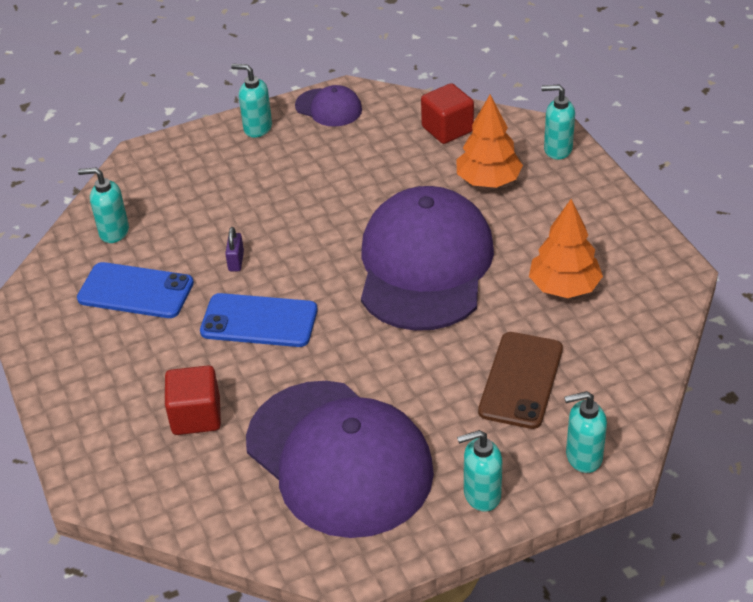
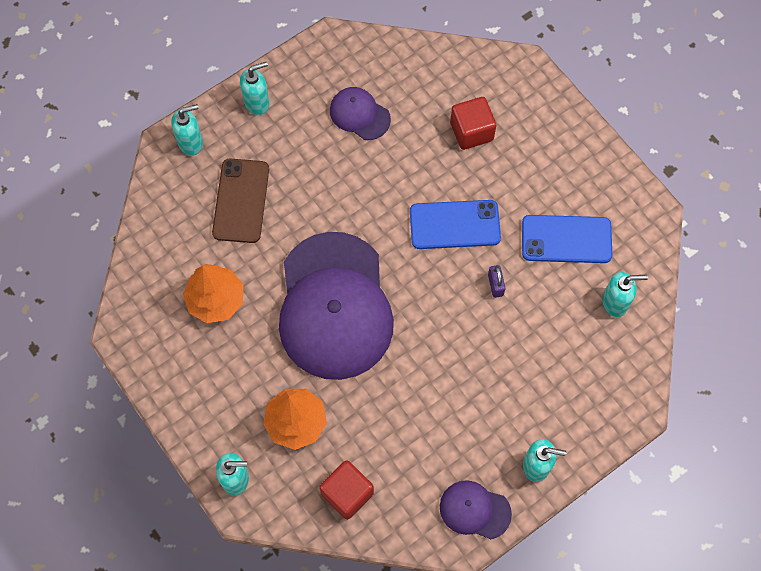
camera: 165 degrees right, 25 degrees up
(339, 458) = (359, 114): purple cap -> purple cap, size x0.44

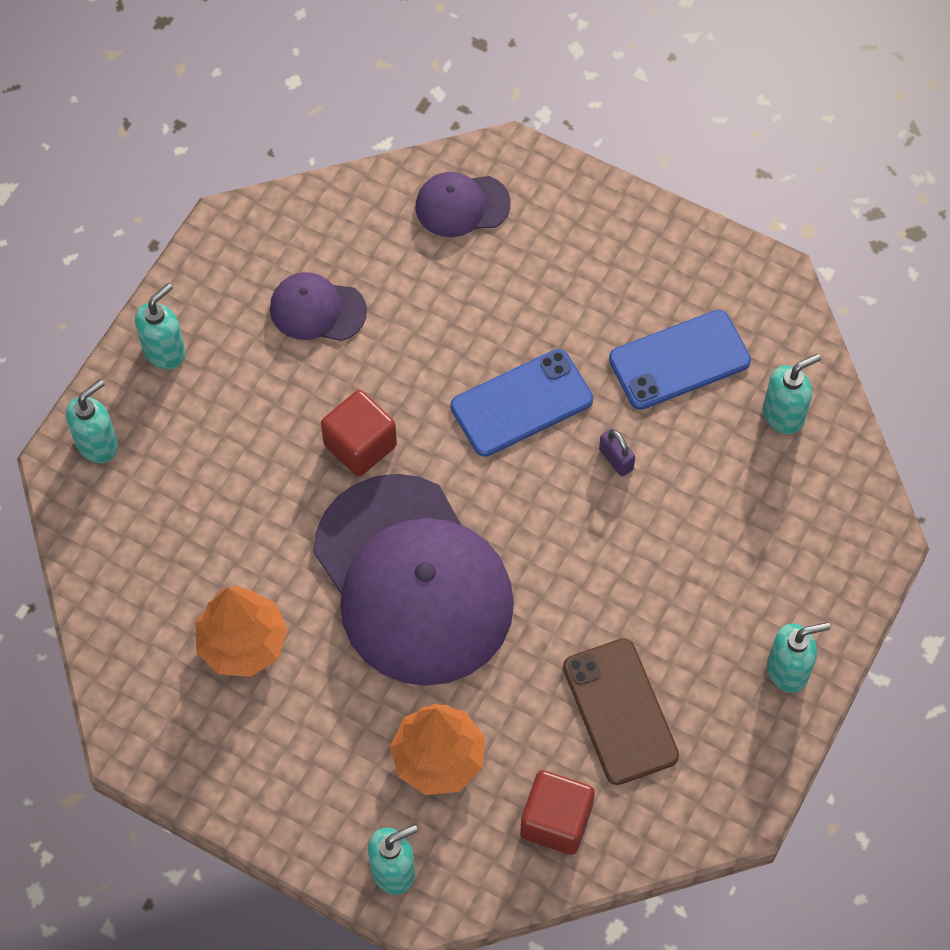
camera: 25 degrees left, 5 degrees down
(241, 201) = (209, 494): brown phone -> brown phone (620, 711)
(471, 131) = (482, 270): red cube -> red cube (360, 445)
(474, 510) = (736, 765): purple cap -> purple cap (462, 205)

